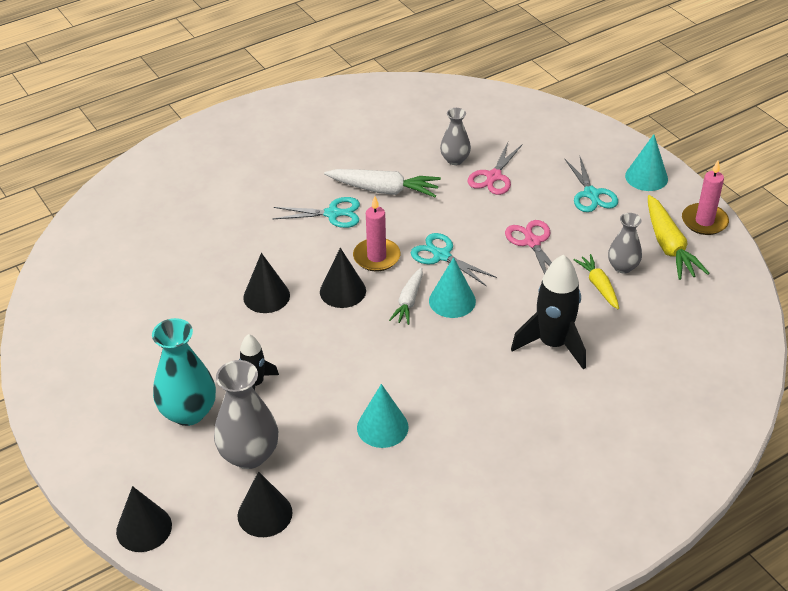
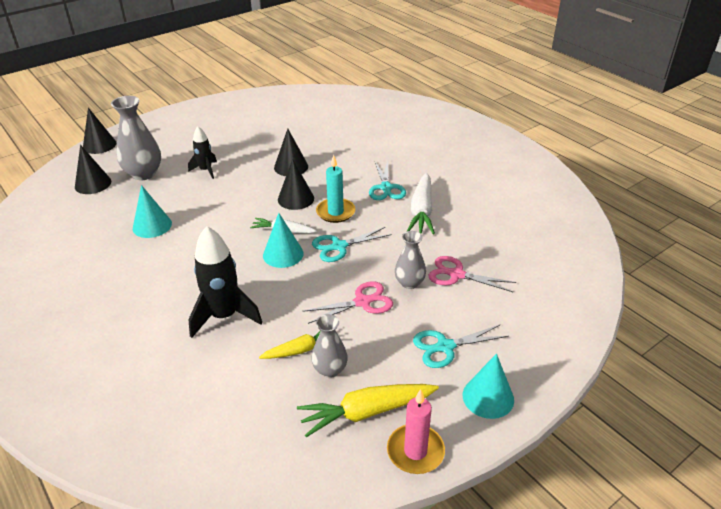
camera: 85 degrees right, 5 degrees down
(188, 412) = (186, 149): turquoise vase -> none
(376, 257) = (335, 212): pink candle -> turquoise candle
(442, 256) = (339, 246): turquoise scissors -> turquoise scissors turned 150 degrees counterclockwise
(455, 160) = (475, 249): grey vase -> grey vase (409, 283)

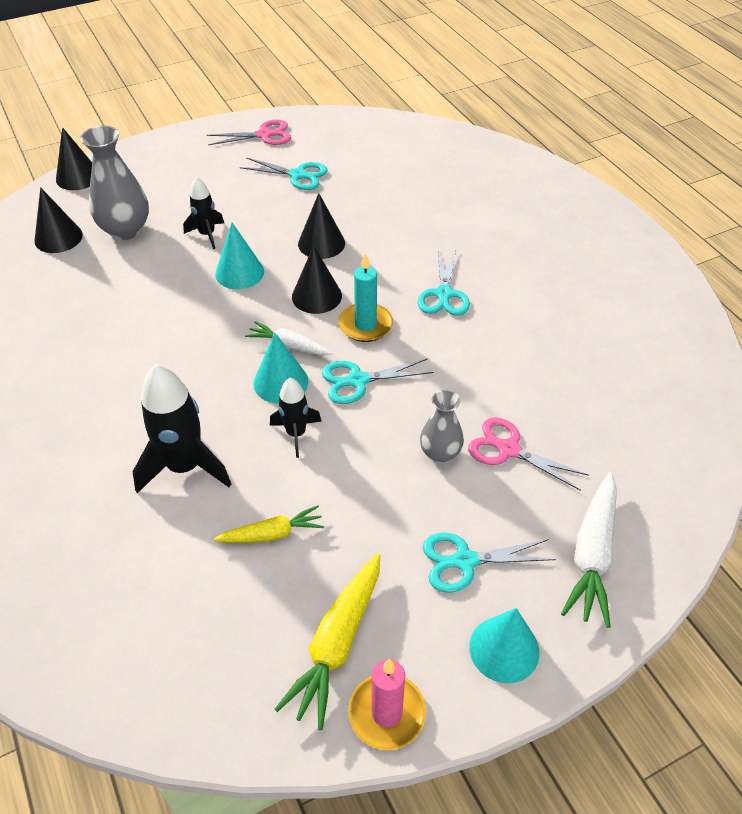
camera: 10 degrees right, 10 degrees up
(152, 226) = (120, 313): turquoise cone -> turquoise cone (239, 272)
(263, 128) = (297, 175): none -> turquoise scissors
(302, 284) = (296, 434): none -> black rocket
(330, 369) = (303, 570): grey vase -> none
(362, 302) = (369, 473): pink scissors -> pink scissors (264, 135)
(367, 412) = (337, 643): yellow carrot -> yellow carrot turned 60 degrees counterclockwise
(421, 211) = (485, 338): white carrot -> white carrot (592, 554)

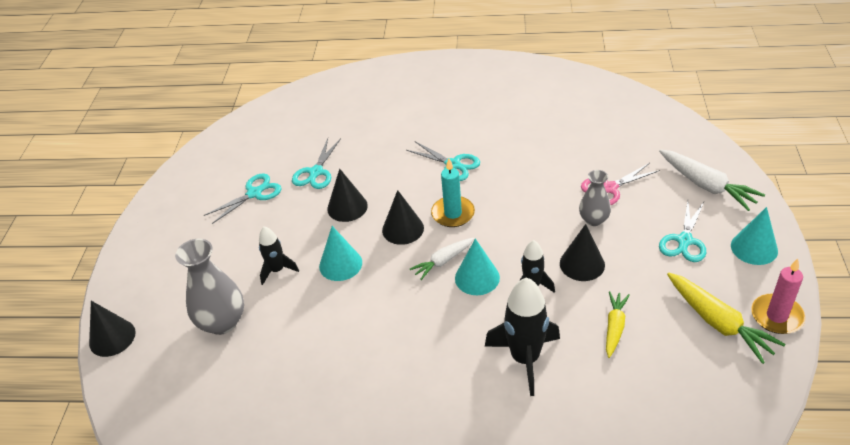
camera: 55 degrees left, 5 degrees down
(58, 237) = (188, 374): black cone -> black cone (582, 264)
(264, 135) = (182, 196): pink scissors -> none
(358, 380) = (504, 236): turquoise scissors -> turquoise scissors (316, 172)

